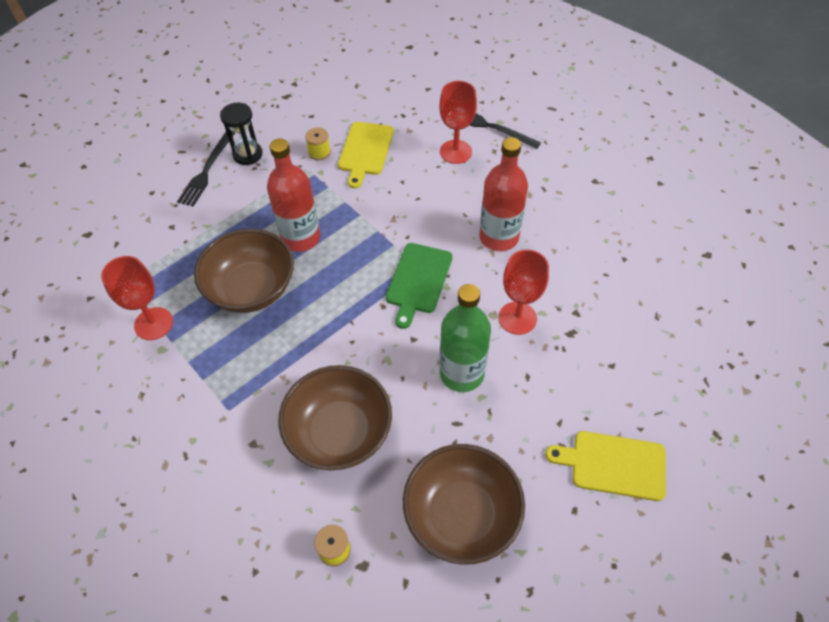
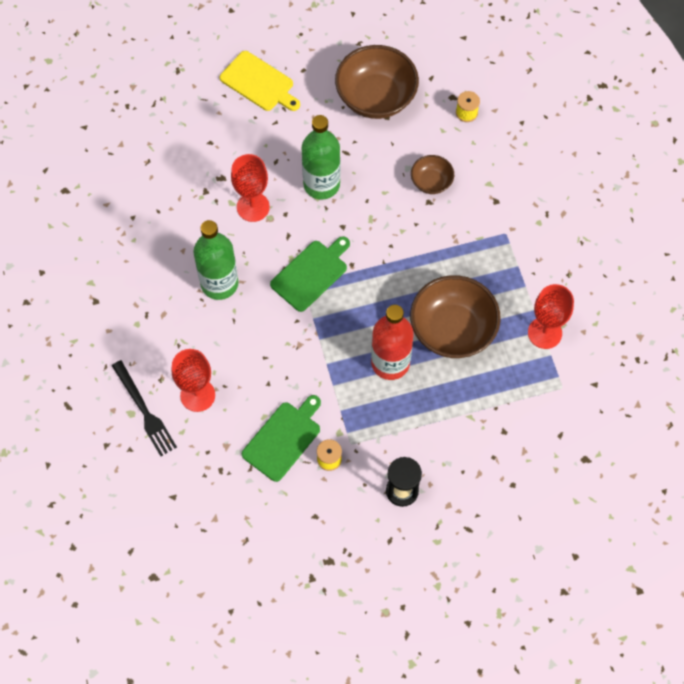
camera: 155 degrees left, 10 degrees up
(207, 170) = (450, 488): black fork -> none
(339, 432) = (431, 182): brown bowl -> brown bowl, size x0.51
(365, 151) = (283, 439): yellow cutting board -> green cutting board
(499, 237) = (219, 283): red bottle -> green bottle

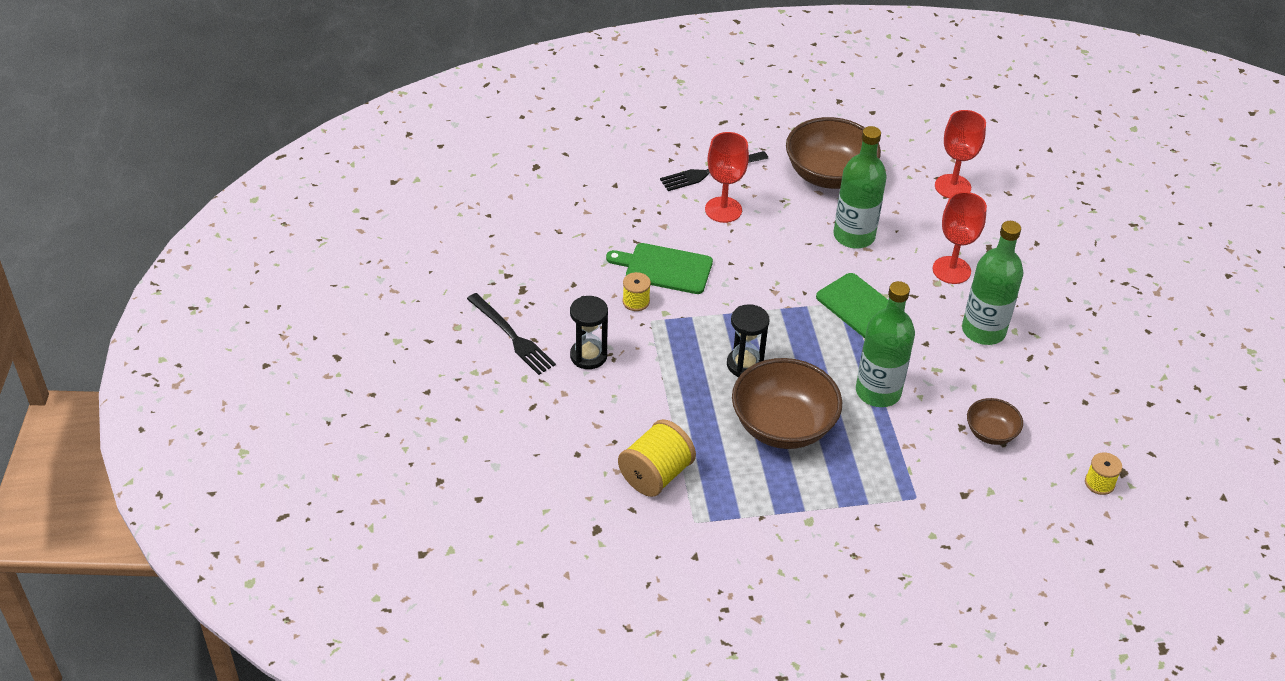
camera: 95 degrees right, 20 degrees down
(259, 83) = (1124, 290): yellow cutting board -> none
(283, 439) = (665, 268): green cutting board -> green cutting board turned 150 degrees clockwise
(376, 97) = (1114, 394): brown bowl -> brown bowl (829, 175)
(389, 560) = (512, 336): none -> black fork
(390, 363) = (745, 364): red bottle -> black hourglass
(403, 261) = (878, 392): none -> green bottle
(522, 421) = (655, 475): none -> yellow spool
(544, 333) = (771, 516): red goblet -> red goblet (952, 187)

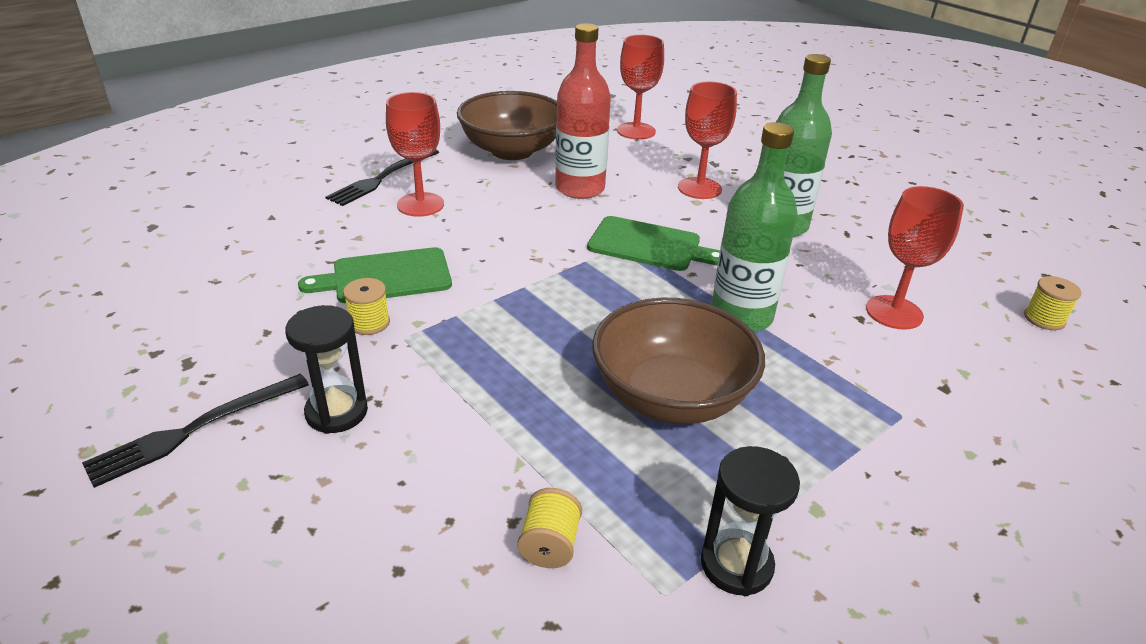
camera: 30 degrees left, 10 degrees down
(512, 336) = (194, 430): black fork -> black fork turned 120 degrees clockwise
(655, 475) = (550, 545): yellow spool -> yellow spool, size x0.55
(745, 364) = (564, 344): black hourglass -> black hourglass (736, 565)
(854, 236) = (580, 188): green bottle -> red bottle
(991, 433) = (894, 312): brown bowl -> red goblet

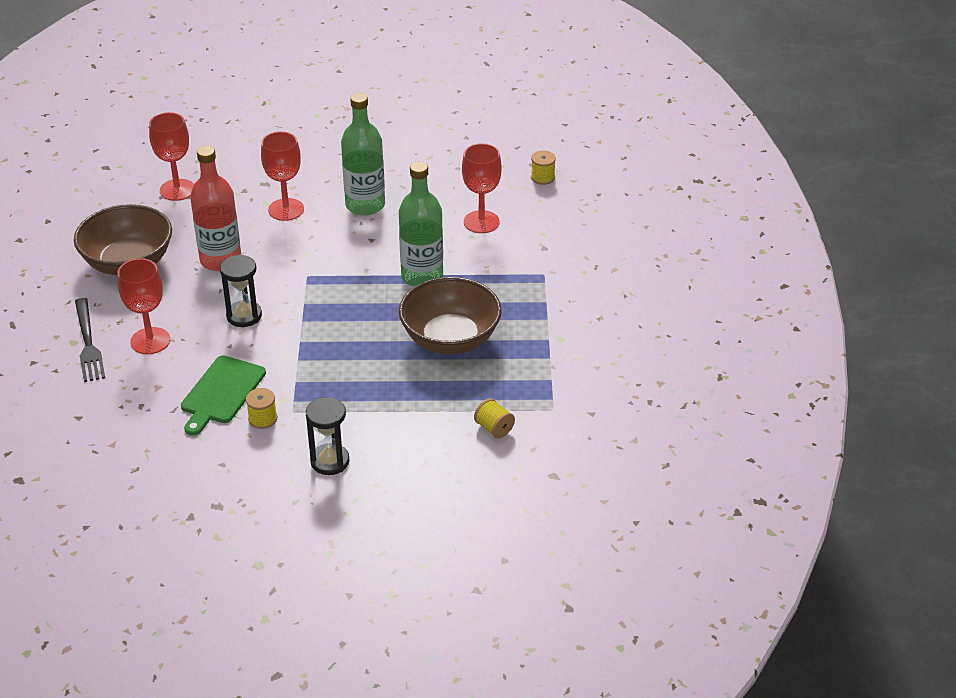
camera: 50 degrees left, 5 degrees up
(194, 430) = (285, 519): black fork -> none
(649, 245) = (319, 269): green cutting board -> none
(736, 565) = (561, 380): black hourglass -> black hourglass (244, 316)

